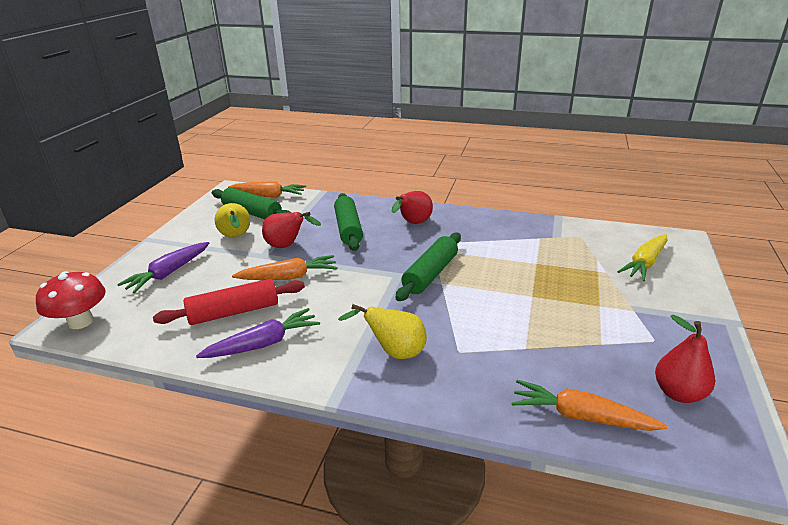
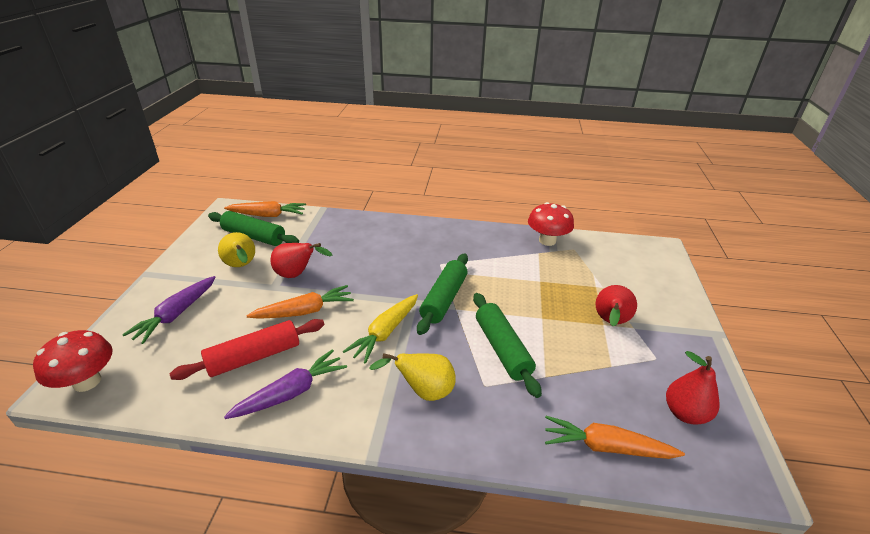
camera: 10 degrees left, 5 degrees up
(348, 229) = (355, 251): green rolling pin -> green rolling pin (502, 349)
(413, 223) = (418, 242): red pear -> red pear (610, 322)
(551, 227) = (547, 240): none -> red mushroom
(645, 263) = (635, 275): yellow carrot -> yellow carrot (385, 332)

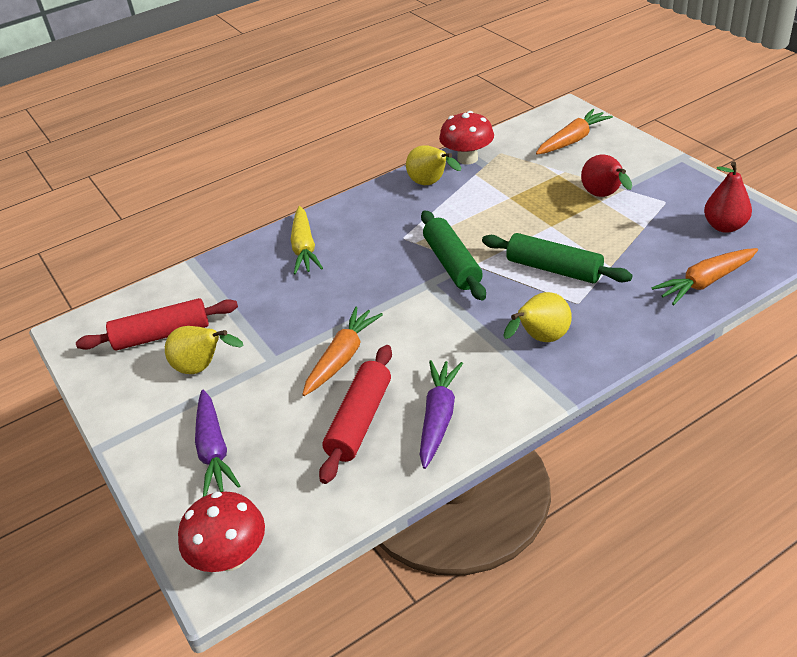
camera: 35 degrees left, 5 degrees up
(254, 236) = (162, 335): green rolling pin -> red rolling pin
(268, 215) = (137, 306): orange carrot -> orange carrot (572, 140)
(297, 275) = (278, 335): red pear -> none
(385, 332) = (444, 322): yellow carrot -> yellow carrot (304, 248)
(502, 242) = (431, 184): none -> yellow pear

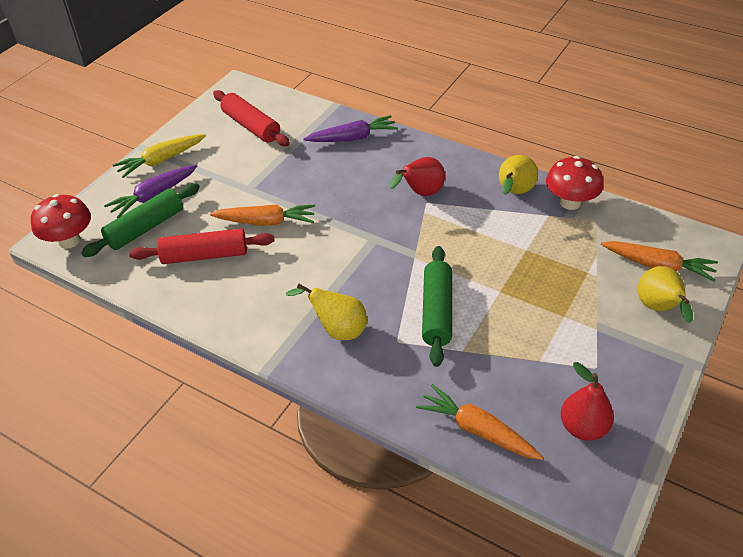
camera: 60 degrees right, 5 degrees up
(202, 368) = (227, 158): yellow pear -> yellow pear (658, 309)
(304, 248) = (381, 154): yellow carrot -> yellow carrot (161, 160)
(438, 418) = (223, 296): purple carrot -> purple carrot (352, 138)
(452, 264) = (408, 244): green rolling pin -> green rolling pin (146, 228)
(604, 196) = (574, 316): red pear -> red pear (420, 193)

